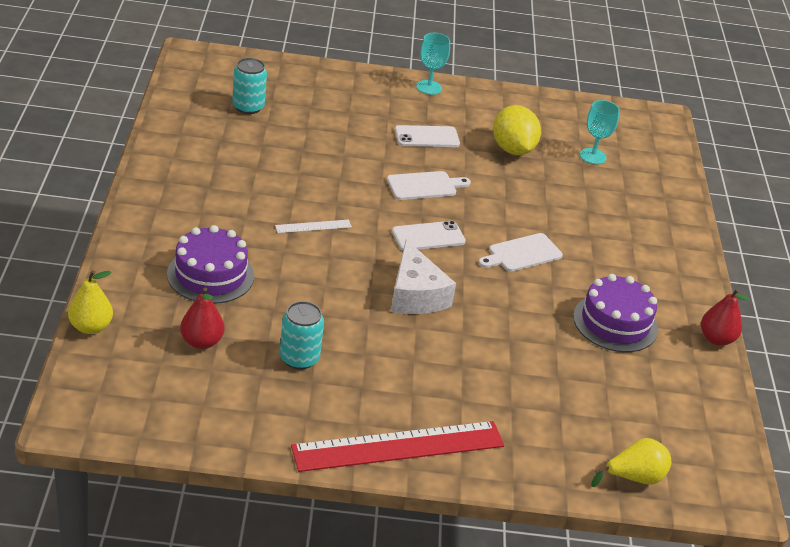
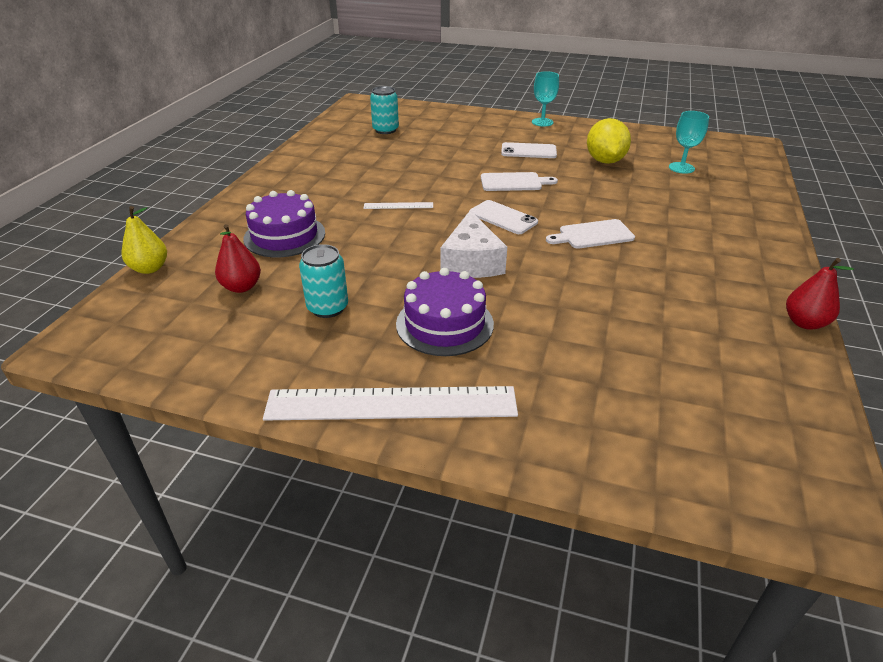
camera: 20 degrees right, 0 degrees up
(398, 446) = (391, 403): red ruler -> white ruler
(428, 236) = (503, 217): white phone -> white phone turned 45 degrees clockwise
(615, 323) = (682, 299): purple cake -> purple cake (444, 324)
(634, 478) = (681, 473): yellow pear -> none

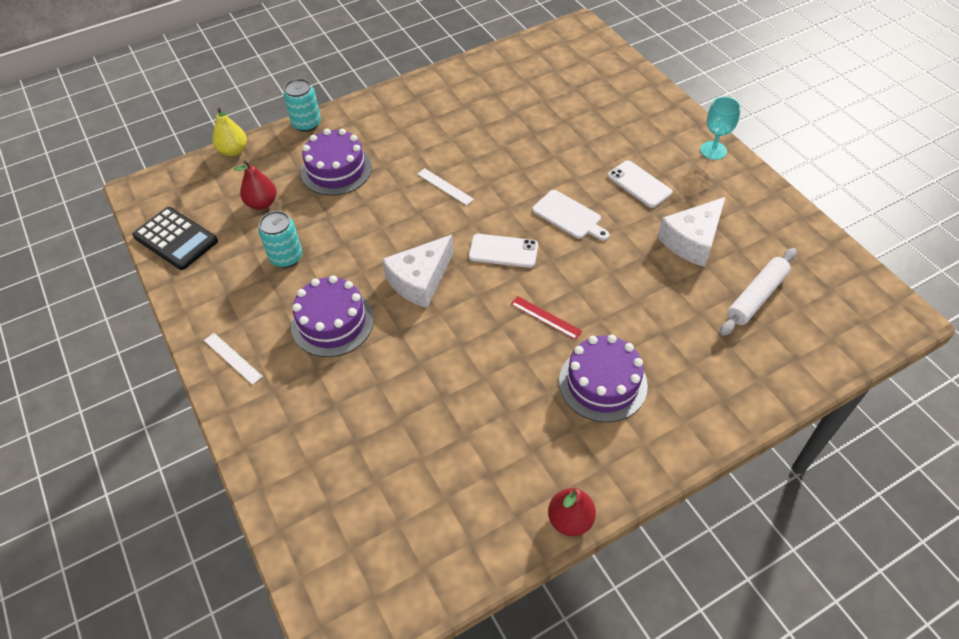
camera: 45 degrees right, 15 degrees up
(176, 357) = (176, 239): none -> black calculator
(385, 130) = (551, 83): turquoise can -> turquoise can (306, 124)
(391, 403) = (233, 358): white ruler -> white ruler, size x0.43
(503, 217) = (503, 251): white phone -> white phone turned 75 degrees counterclockwise
(593, 235) = (545, 317): white cutting board -> red ruler
(605, 161) = (692, 240): yellow lemon -> white cheese
(681, 168) = (756, 297): turquoise goblet -> white rolling pin
(685, 246) = (602, 383): none -> purple cake

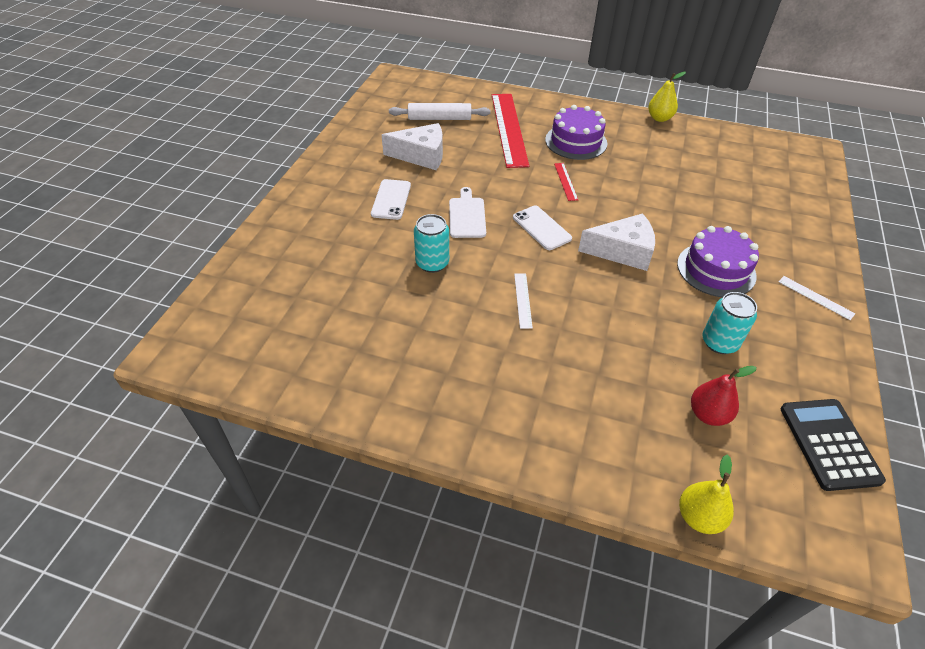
camera: 135 degrees left, 5 degrees down
(233, 358) = (815, 297): white ruler -> white ruler turned 45 degrees counterclockwise
(306, 124) = (580, 483): turquoise can -> turquoise can (432, 263)
(336, 170) = (601, 392): purple cake -> none
(570, 520) = (659, 118): red pear -> yellow pear
(683, 342) = (508, 129): none -> red ruler
(713, 150) = (310, 182): turquoise goblet -> none

